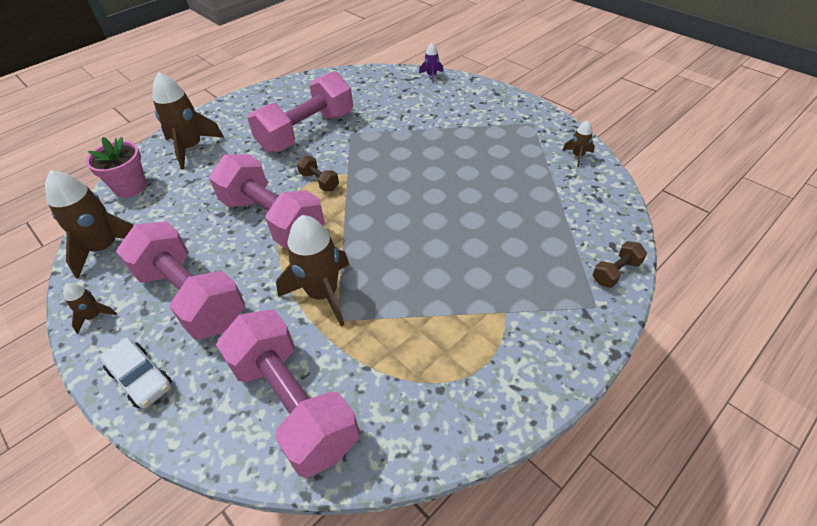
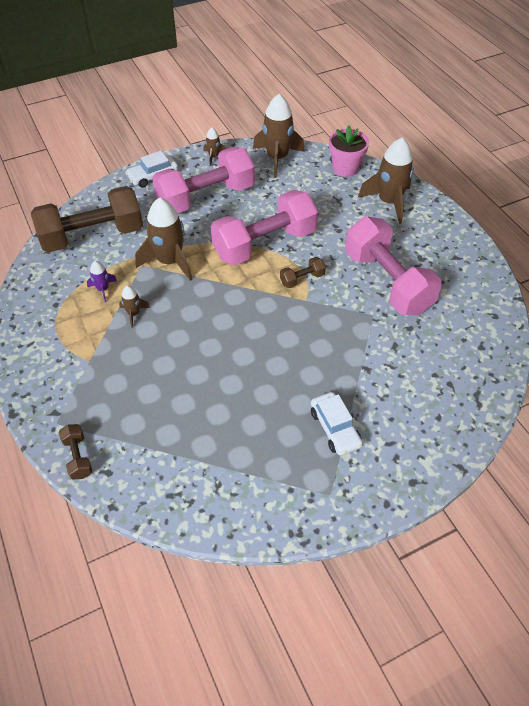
camera: 105 degrees right, 5 degrees up
(294, 404) = (92, 236): pink dumbbell -> brown dumbbell
(431, 76) = (478, 422): purple rocket -> purple rocket (103, 289)
(477, 131) = (335, 428): none -> white car
(578, 156) = (247, 512): brown rocket -> brown rocket (134, 314)

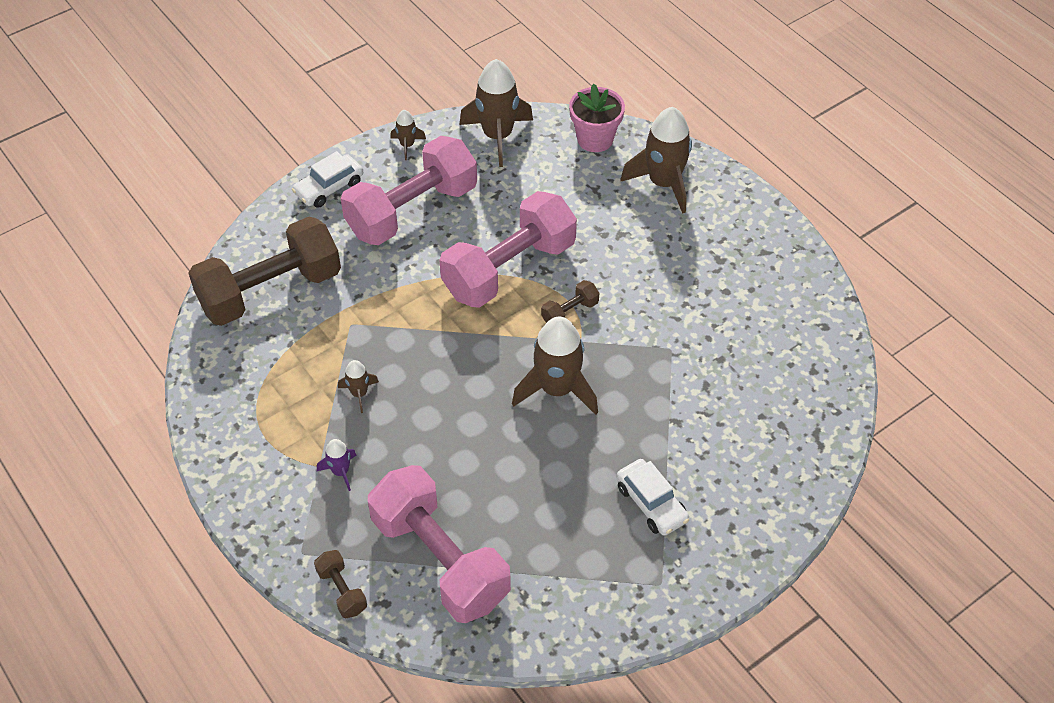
camera: 10 degrees left, 0 degrees up
(103, 289) = (308, 366): purple rocket -> purple rocket (340, 472)
(169, 261) = (387, 313): brown rocket -> brown rocket (557, 389)
(387, 282) = (681, 300): pink dumbbell -> pink dumbbell (440, 560)

